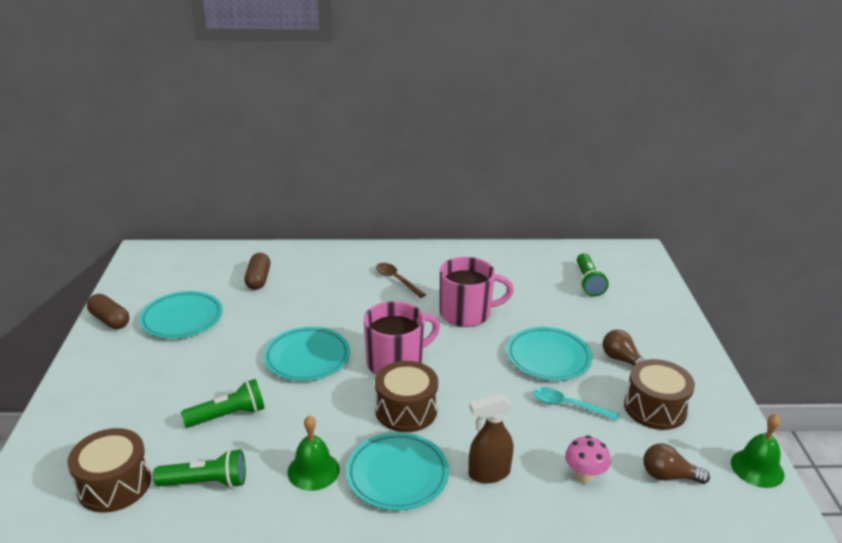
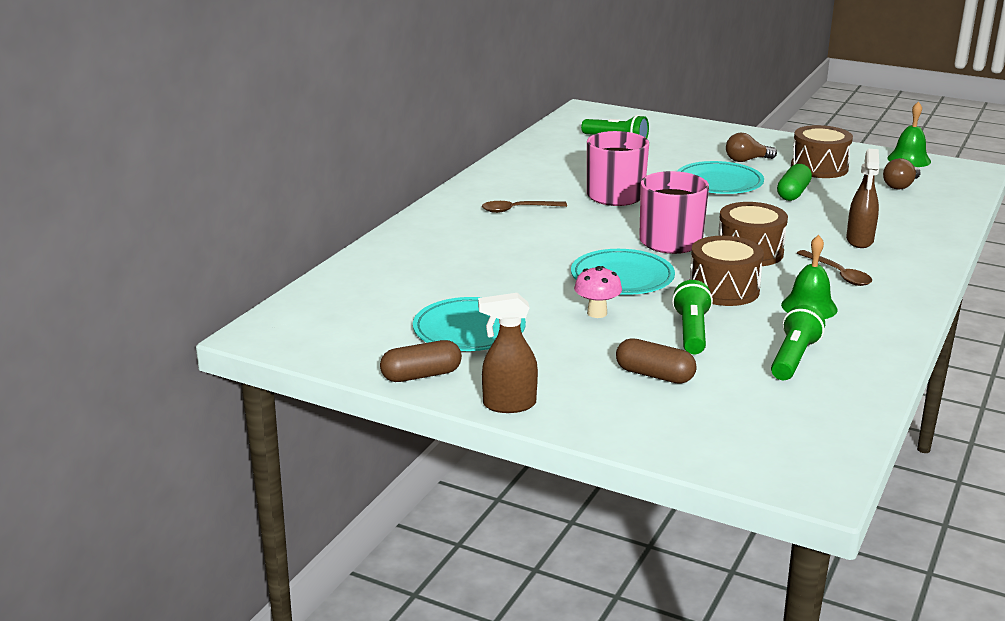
camera: 60 degrees left, 5 degrees down
(80, 364) = (508, 405): none -> brown spray bottle
(114, 484) = (765, 406): brown drum -> brown drum (723, 290)
(258, 279) = (429, 275): brown capsule -> brown capsule (654, 375)
(397, 474) = (838, 274): turquoise plate -> brown spoon
(568, 405) = (793, 193): turquoise spoon -> green capsule
(584, 477) = (884, 211): pink mushroom -> pink mushroom (597, 313)

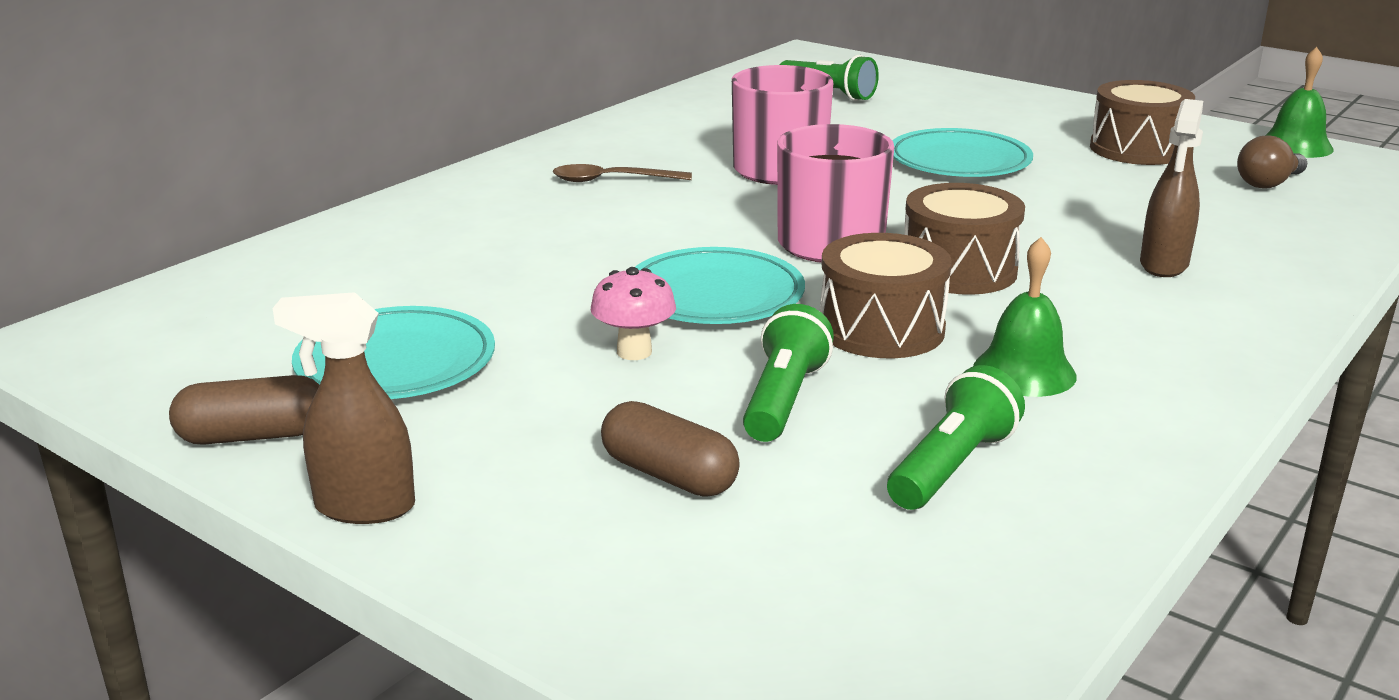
camera: 10 degrees right, 0 degrees up
(746, 160) = (1021, 132): brown light bulb -> none
(793, 193) = (1076, 184): green capsule -> none
(838, 274) = (1102, 318): brown spoon -> none

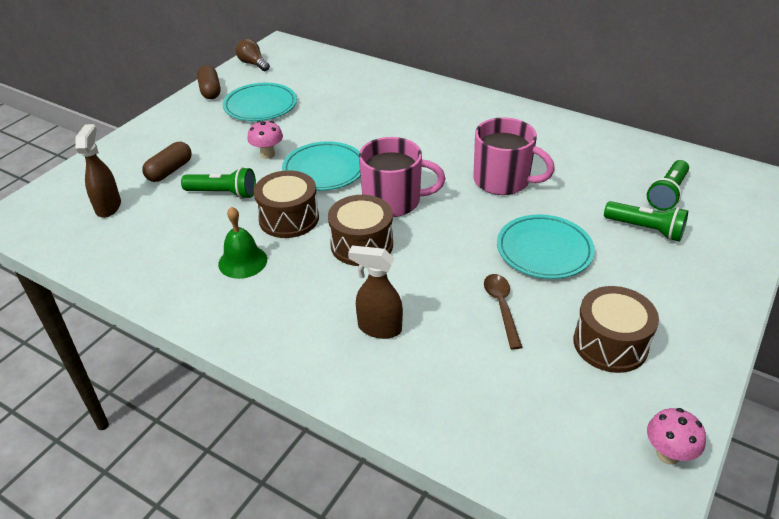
camera: 85 degrees right, 15 degrees up
(363, 507) = (162, 117): brown spray bottle -> brown spray bottle (108, 207)
(612, 180) = (466, 129): brown spoon -> brown spoon (501, 307)
(951, 466) = (162, 236): green flashlight -> green flashlight (645, 229)
(1268, 183) = (554, 413): brown light bulb -> brown light bulb (253, 64)
(1296, 146) = (668, 454): green bell -> pink mushroom

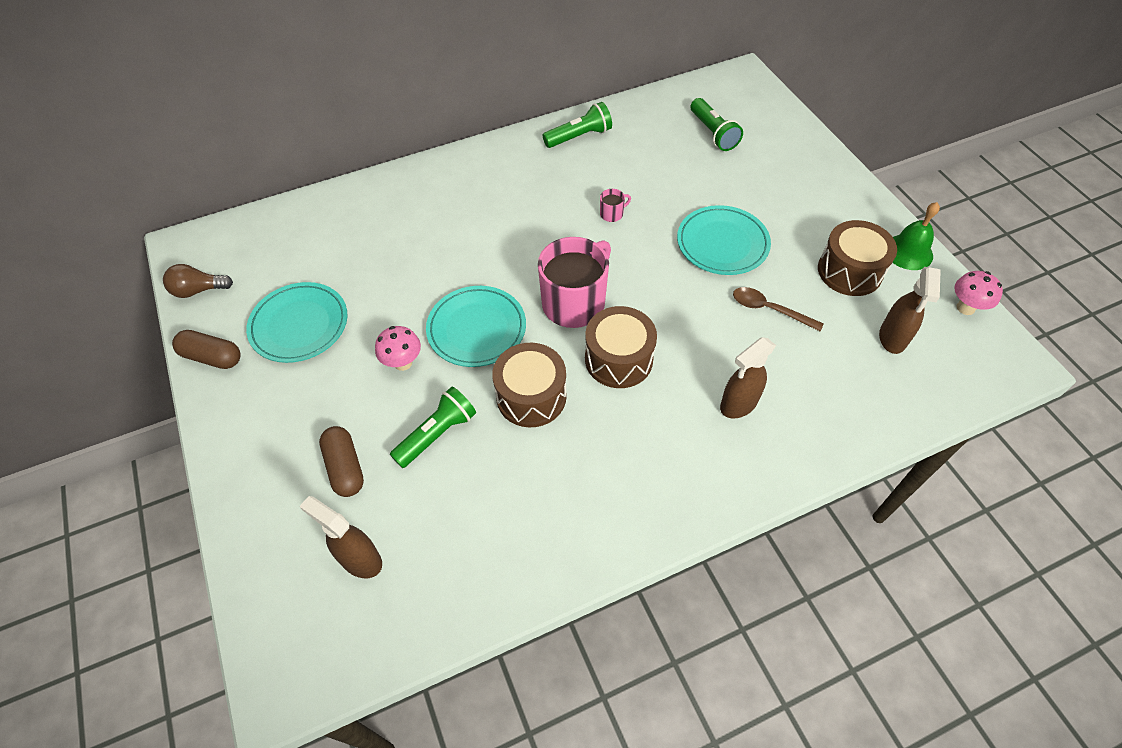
camera: 55 degrees left, 15 degrees up
(242, 261) = (568, 466): green bell -> green bell (908, 252)
(503, 181) = (612, 214): pink mug -> pink mug, size x0.40
(559, 406) = (892, 338): none -> brown spray bottle
(645, 229) = (743, 172): green flashlight -> green flashlight (579, 136)

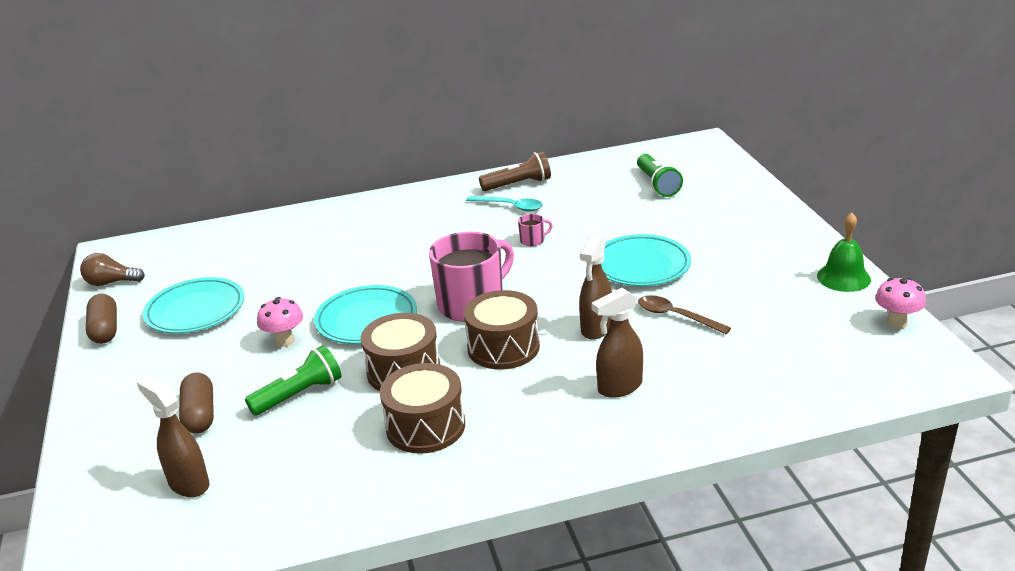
camera: 10 degrees right, 25 degrees down
(212, 357) = (105, 329): brown capsule -> brown capsule turned 45 degrees clockwise
(579, 136) = (518, 184): green flashlight -> brown flashlight
(579, 168) = (510, 206): none -> turquoise spoon
(849, 271) = (773, 290): brown drum -> brown drum (425, 426)
(892, 338) = (806, 343): brown spray bottle -> brown spray bottle (596, 328)

